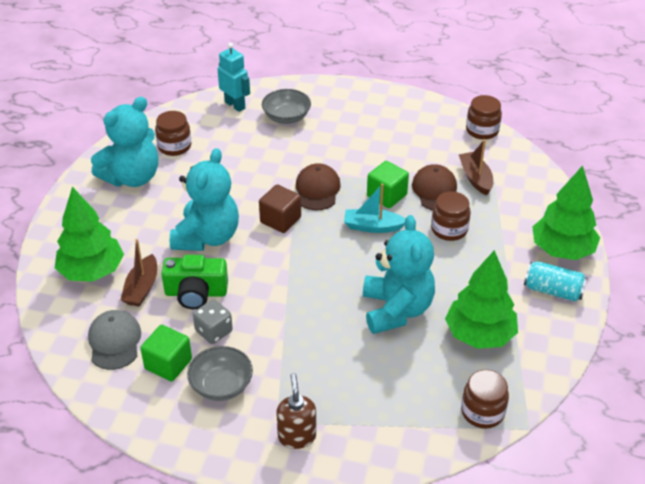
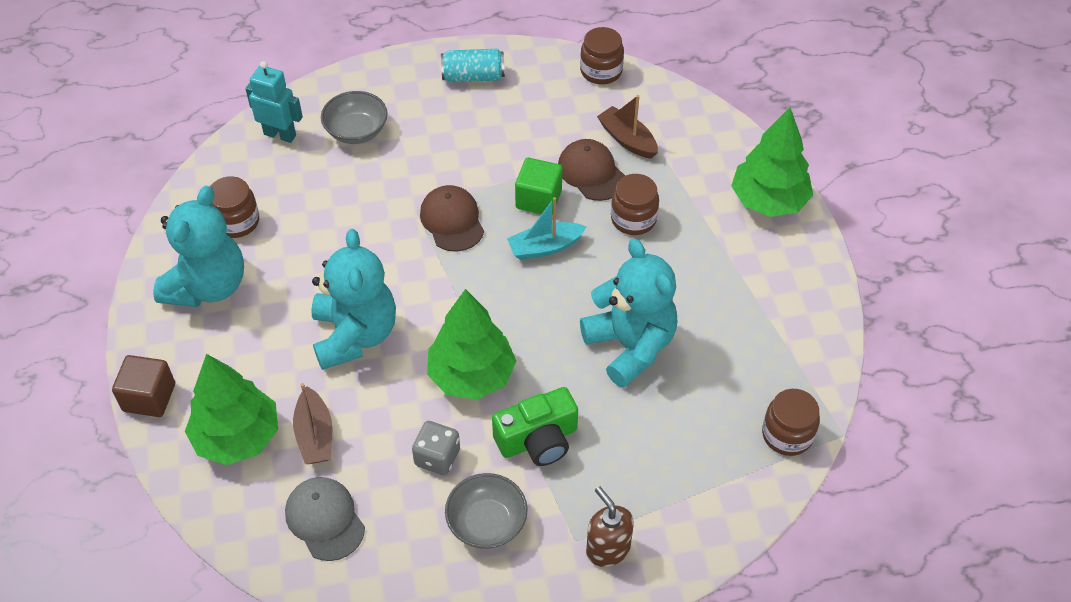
camera: 25 degrees left, 10 degrees up
(168, 364) = (408, 521): green cube -> none
(196, 293) = (386, 415): green camera -> green camera (538, 440)
(280, 220) = (431, 278): brown cube -> brown cube (149, 397)
(479, 335) = (736, 342): green tree -> green tree (471, 376)
(553, 290) = (784, 256): turquoise can -> turquoise can (473, 76)

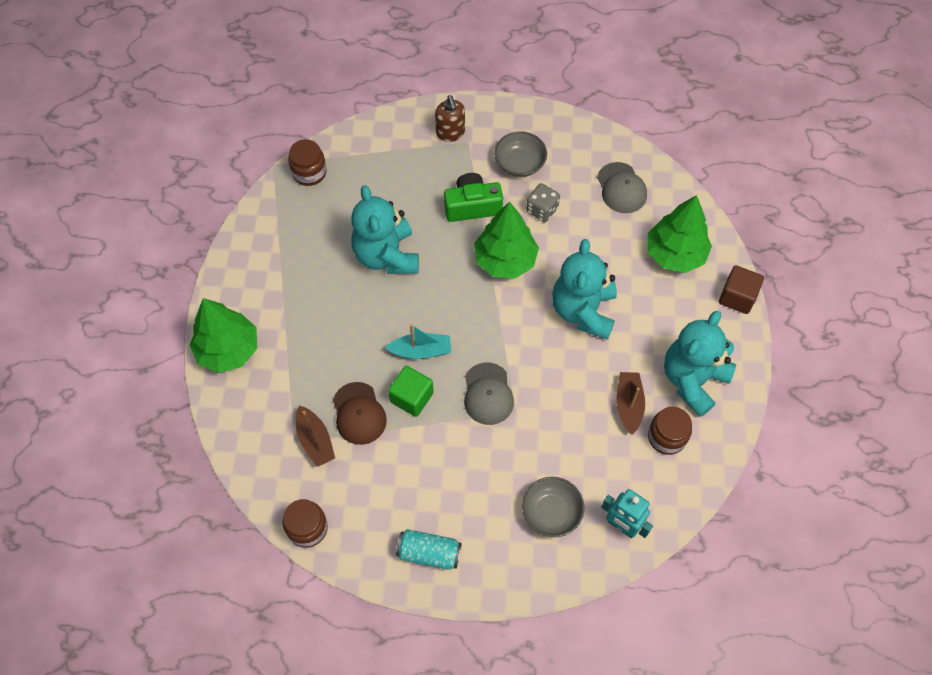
camera: 165 degrees left, 10 degrees up
(315, 435) = (621, 243): brown boat -> brown boat (628, 405)
(452, 220) = (488, 394): brown cap -> grey cap
(633, 219) = (342, 359): brown jar -> none

